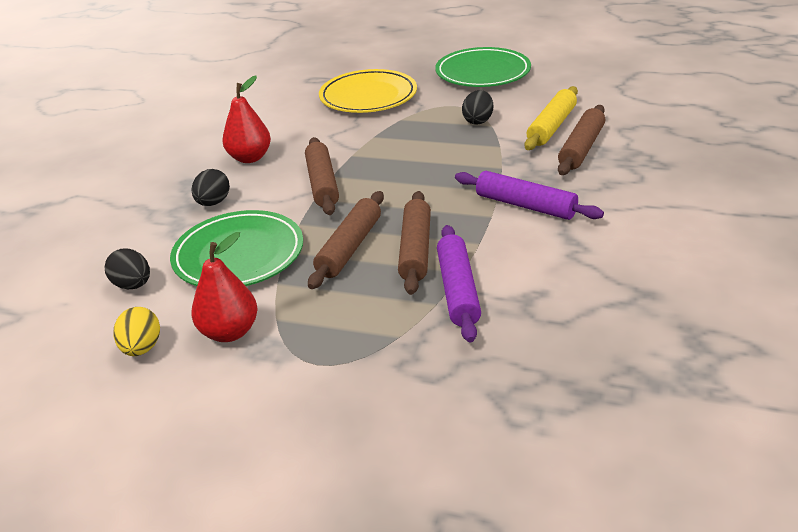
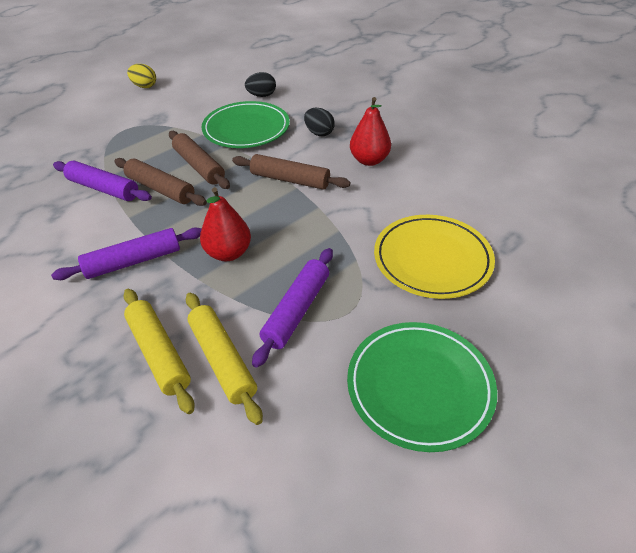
camera: 120 degrees right, 10 degrees up
(142, 348) = (206, 91): yellow egg -> yellow egg (144, 86)
(230, 332) = (183, 113): red pear -> red pear (228, 253)
(478, 121) = (296, 310): black egg -> purple rolling pin
(581, 148) = (159, 353): brown rolling pin -> yellow rolling pin

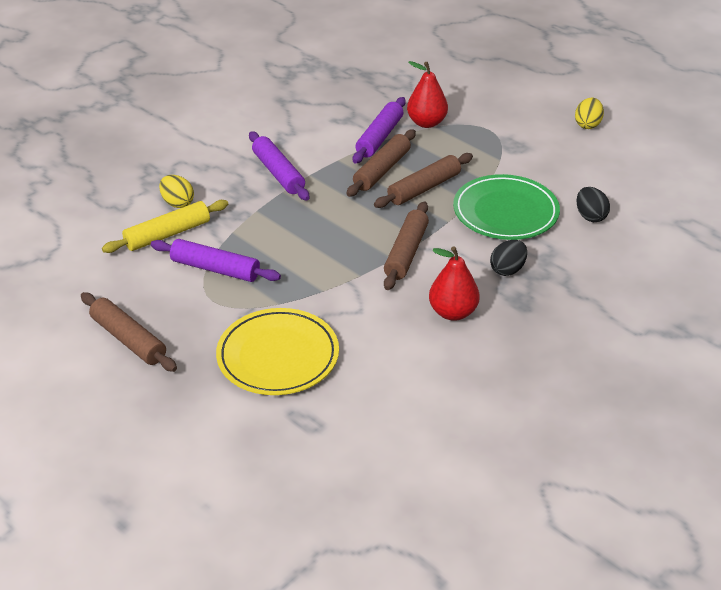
camera: 85 degrees right, 5 degrees down
(159, 353) = (177, 203): yellow rolling pin -> yellow egg
(228, 253) = (288, 223): red pear -> red pear (426, 123)
(419, 386) = (128, 339): green plate -> brown rolling pin

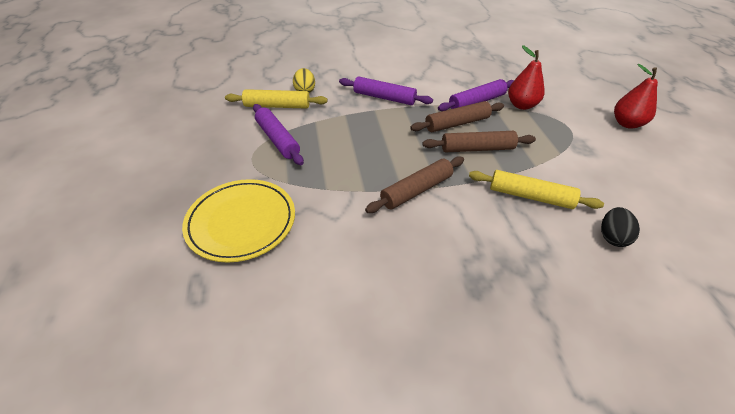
camera: 35 degrees right, 5 degrees up
(128, 339) = (175, 159): brown rolling pin -> none
(278, 173) = (384, 98): purple rolling pin -> purple rolling pin turned 75 degrees counterclockwise
(453, 312) = (405, 261): red pear -> red pear (627, 123)
(505, 212) = (530, 196): green plate -> yellow rolling pin
(507, 269) = (489, 247): black egg -> none
(587, 124) = (666, 157): yellow egg -> none

